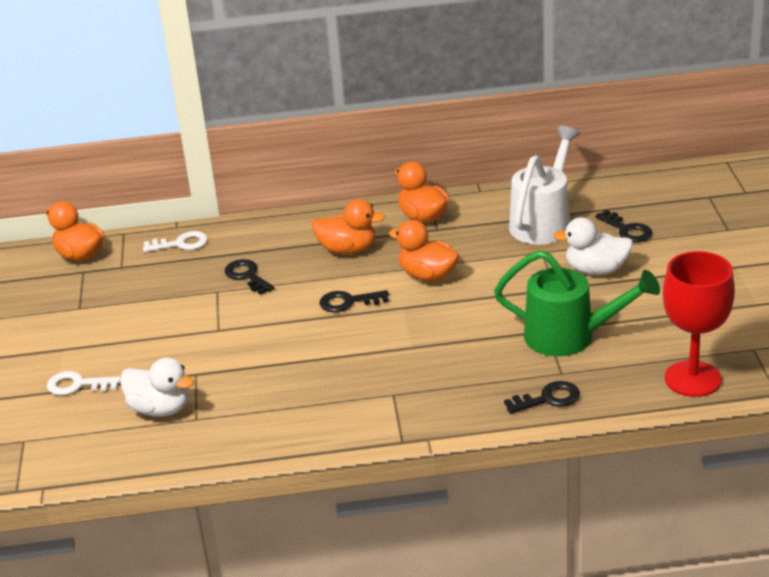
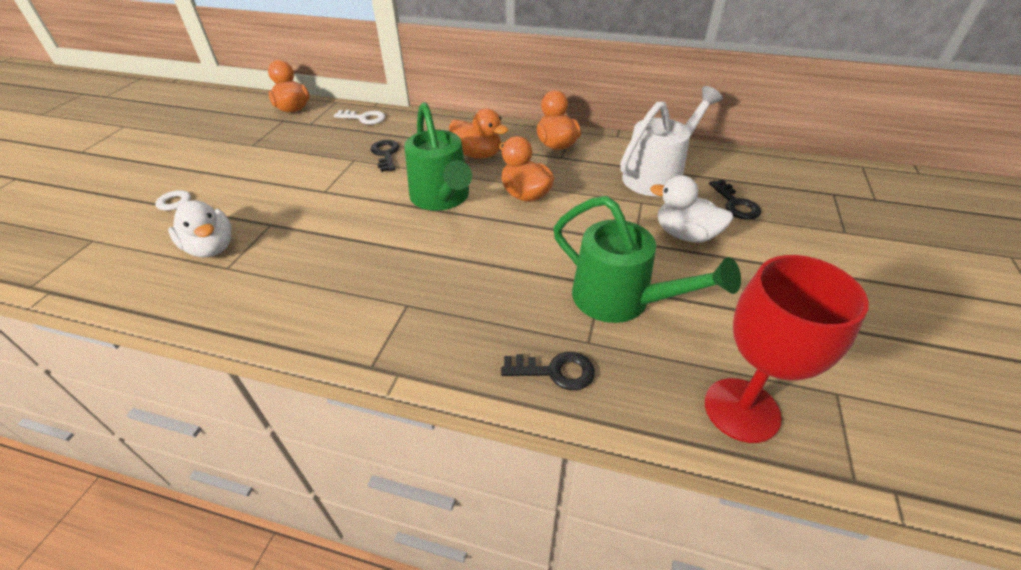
camera: 20 degrees right, 10 degrees up
(348, 302) = (442, 198): black key -> green watering can

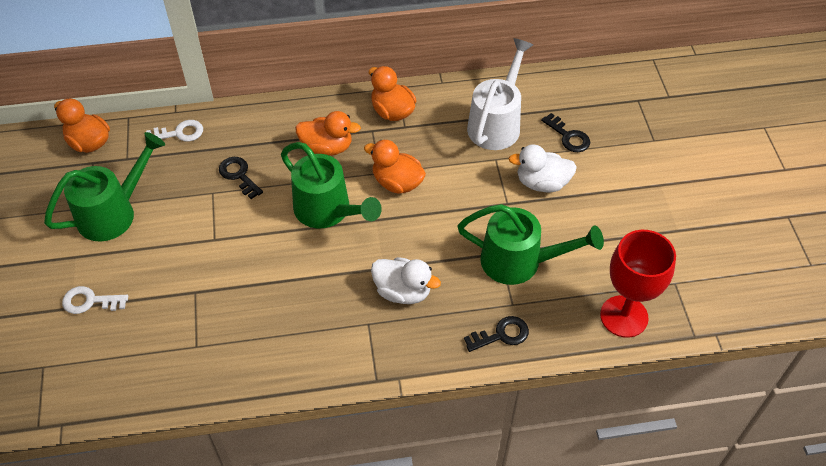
camera: 25 degrees left, 10 degrees up
(211, 248) = (164, 333): white duck -> white duck (403, 291)
(266, 152) = (114, 212): none -> green watering can

